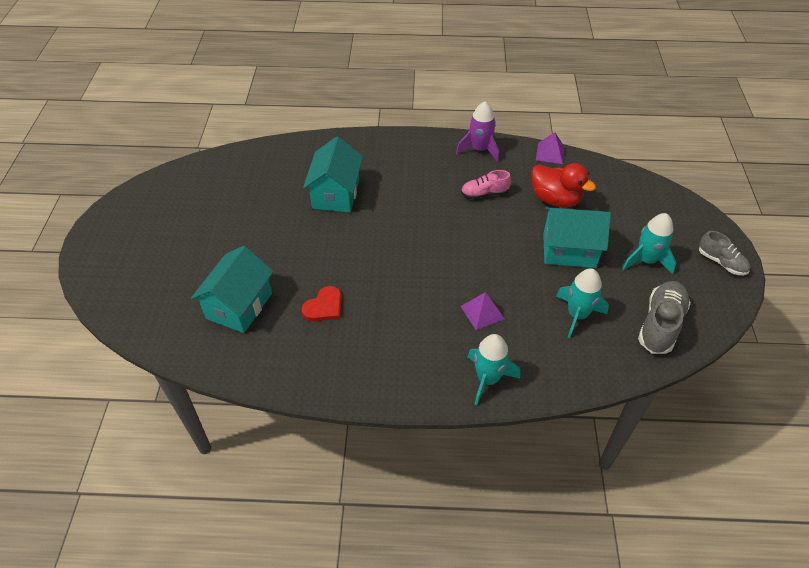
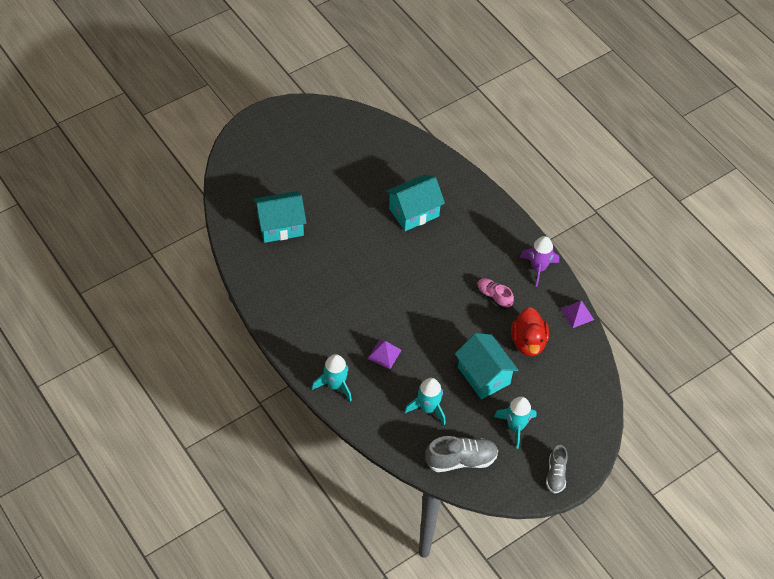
camera: 50 degrees right, 5 degrees up
(324, 306) = (316, 269): red heart -> none

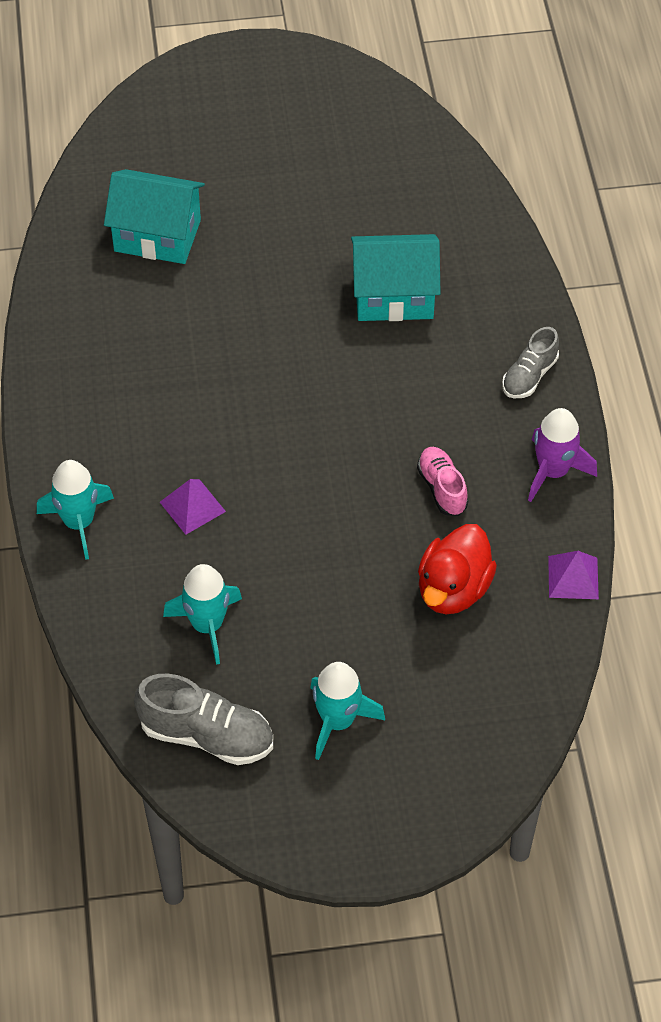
camera: 30 degrees right, 0 degrees up
(483, 375) = (338, 612): turquoise house -> none
(556, 474) = (356, 833): grey shoe -> grey shoe (529, 376)

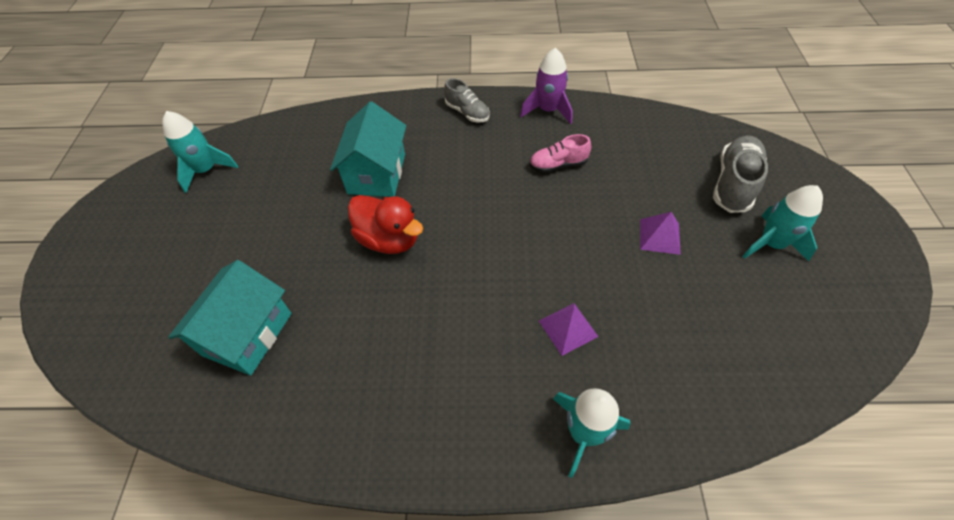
camera: 80 degrees left, 0 degrees up
(207, 625) = (694, 326): turquoise rocket -> turquoise rocket (206, 170)
(207, 735) = (807, 336): grey shoe -> grey shoe (733, 184)
(453, 589) = (645, 168): red duck -> red duck (389, 239)
(573, 577) = (632, 110): purple pyramid -> purple pyramid (659, 236)

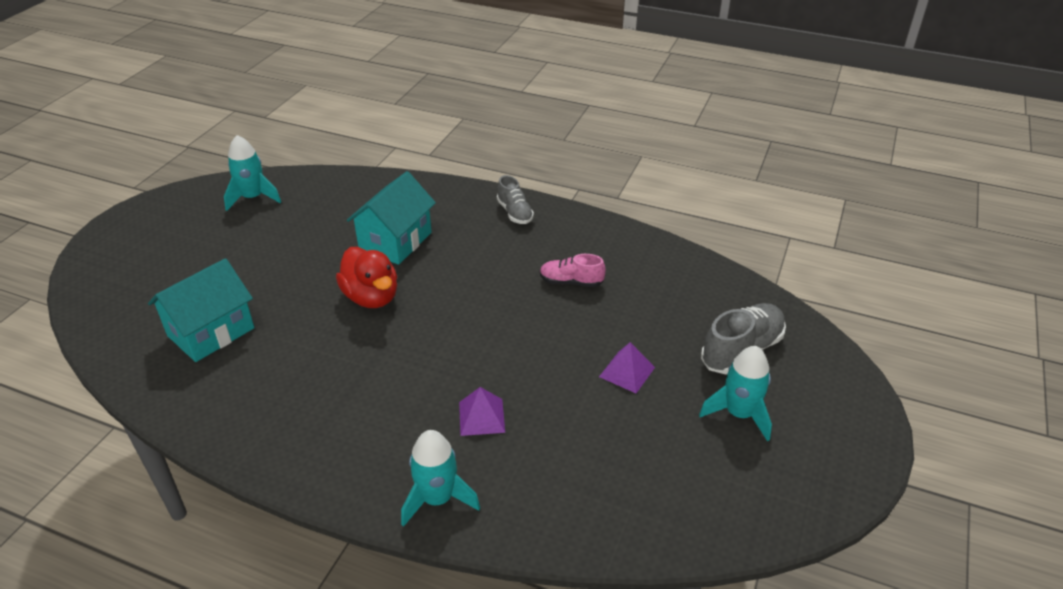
camera: 20 degrees right, 15 degrees down
(548, 110) = (596, 232): purple rocket -> none

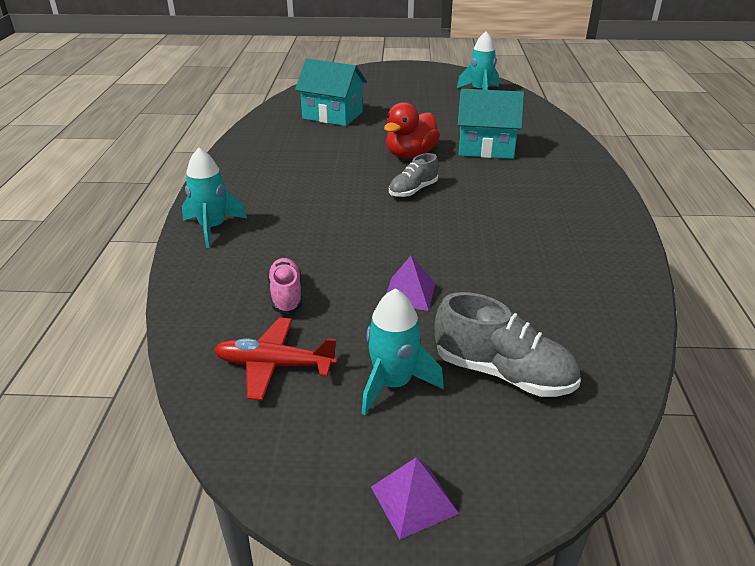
camera: 70 degrees right, 5 degrees down
(481, 417) = (306, 228): purple pyramid -> purple pyramid (414, 499)
(514, 213) = (587, 188): grey shoe -> grey shoe (413, 190)
(571, 282) = (515, 237): pink shoe -> pink shoe (286, 295)
(697, 485) = (274, 365): none -> red plane

